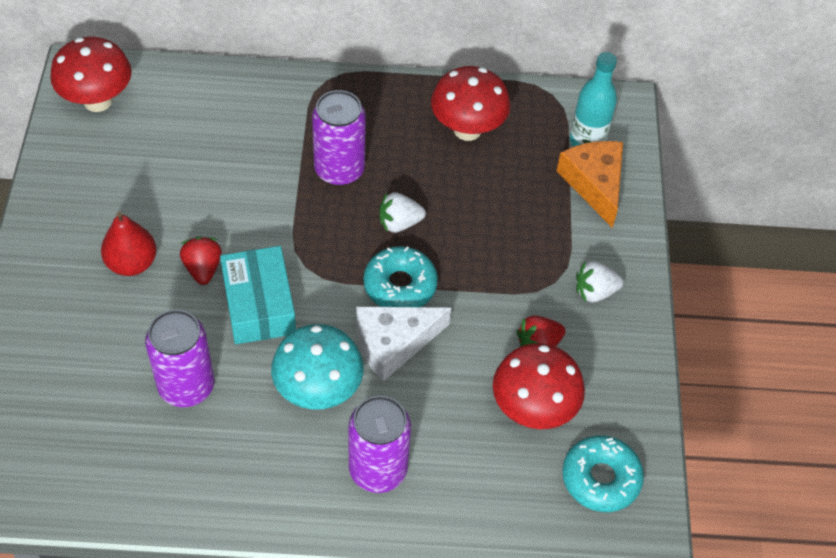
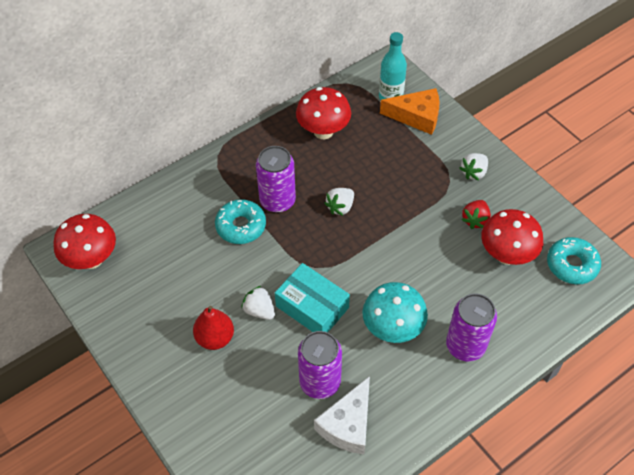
camera: 35 degrees left, 0 degrees up
(203, 268) = (259, 310): red strawberry -> white strawberry
(393, 343) = (404, 274): white cheese -> white cheese (348, 424)
(400, 285) = (375, 240): turquoise donut -> turquoise donut (241, 226)
(594, 184) = (416, 116): orange cheese -> orange cheese turned 150 degrees clockwise

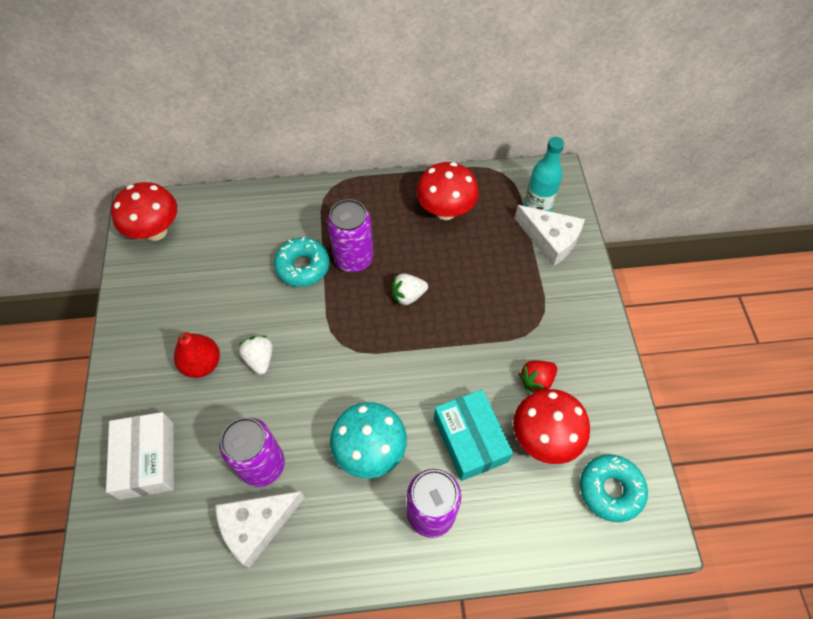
camera: 30 degrees right, 5 degrees up
(226, 428) = (147, 460): none -> white box
(312, 307) = (310, 383): turquoise box -> turquoise box (470, 439)
(416, 116) = (550, 240): orange cheese -> white cheese
(474, 172) = (570, 328): white strawberry -> none

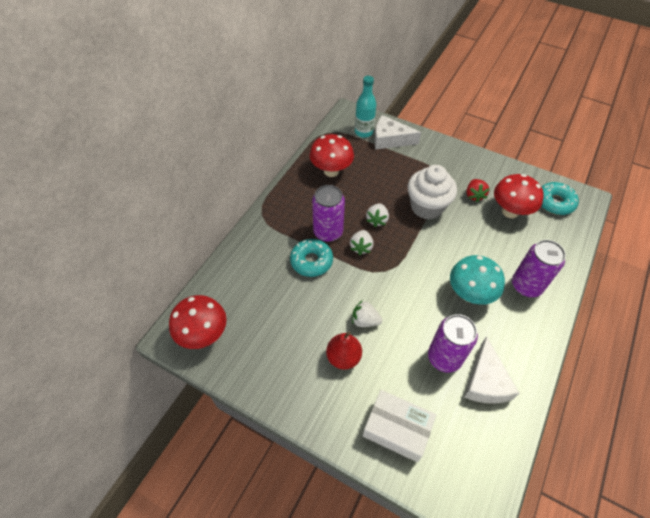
camera: 55 degrees left, 5 degrees down
(356, 301) = (361, 247): none -> white strawberry
(470, 439) = (491, 243): turquoise box -> none
(471, 337) = (427, 207): none -> white cupcake
(550, 240) = (390, 139): white cheese -> white cheese turned 150 degrees counterclockwise

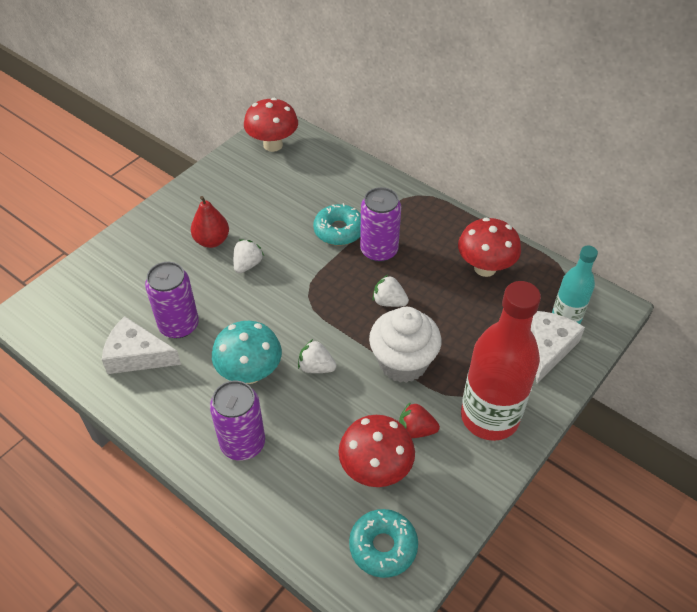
camera: 100 degrees right, 5 degrees down
(361, 247) = (348, 278): white strawberry -> white strawberry (316, 367)
(397, 429) = (123, 269): white box -> none
(450, 163) = (489, 417): none -> red bottle

